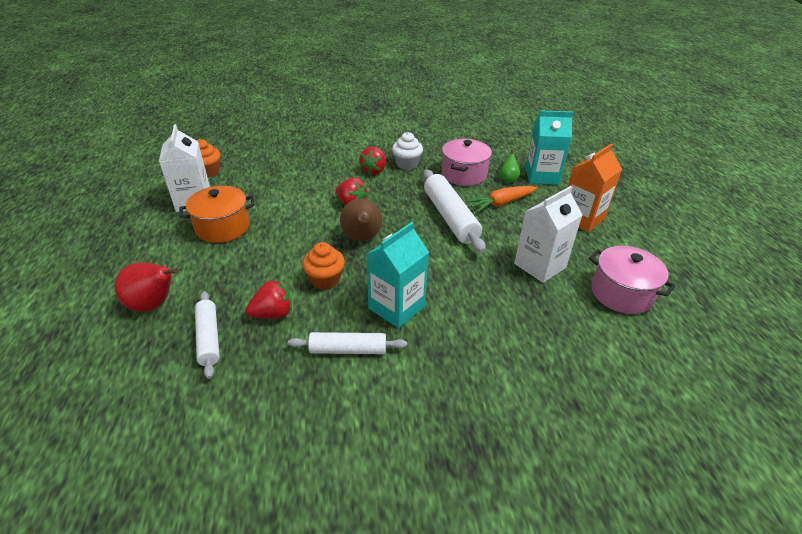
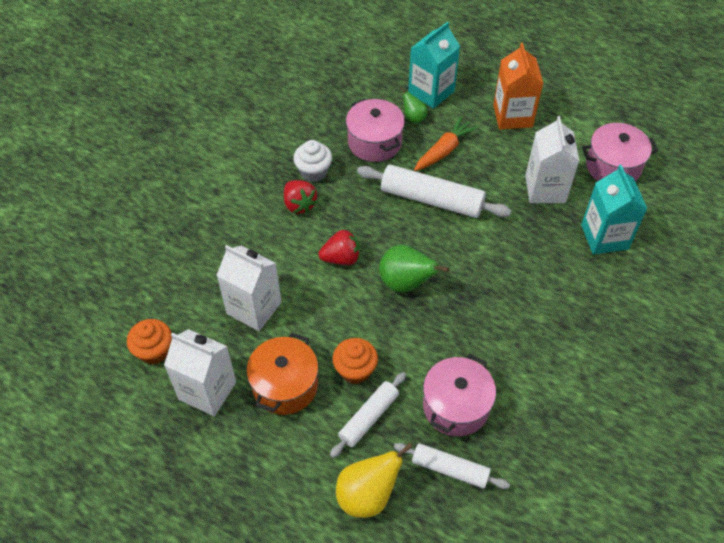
camera: 50 degrees left, 15 degrees up
(154, 304) = (367, 495): red pear -> yellow pear
(273, 313) = (456, 406): red strawberry -> pink pot
(274, 190) = (254, 308): none -> white carton
(325, 280) = (442, 344): orange cupcake -> orange cupcake (355, 370)
(348, 350) = (540, 376): white rolling pin -> white rolling pin (369, 418)
(362, 238) = (405, 283): brown pear -> green pear
(396, 307) = (517, 315): turquoise carton -> turquoise carton (604, 237)
(501, 203) = (444, 150): orange carrot -> orange carrot turned 150 degrees counterclockwise

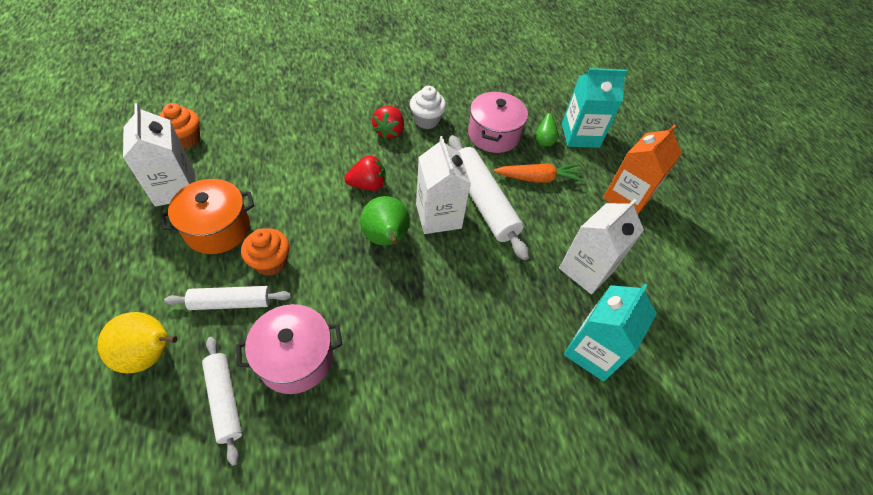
camera: 40 degrees right, 0 degrees up
(254, 308) = (272, 166): white carton -> white carton (438, 216)
(341, 258) = (368, 185): red strawberry -> red strawberry turned 45 degrees counterclockwise
(613, 167) = (673, 304): pink pot -> none

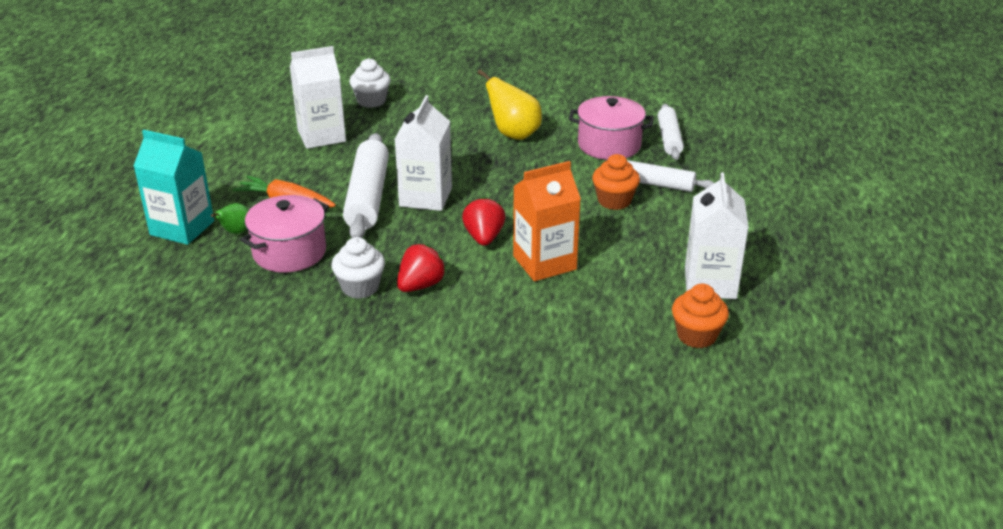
camera: 150 degrees left, 20 degrees down
(151, 354) = (727, 171): yellow pear -> yellow pear (513, 134)
(217, 229) = (664, 236): orange pot -> none
(368, 185) = (484, 238): red strawberry -> red strawberry turned 75 degrees clockwise
(386, 239) = (492, 193): green pear -> none
(593, 351) = (371, 101): turquoise carton -> white cupcake
(627, 198) = (213, 168): orange carton -> orange carton (544, 263)

